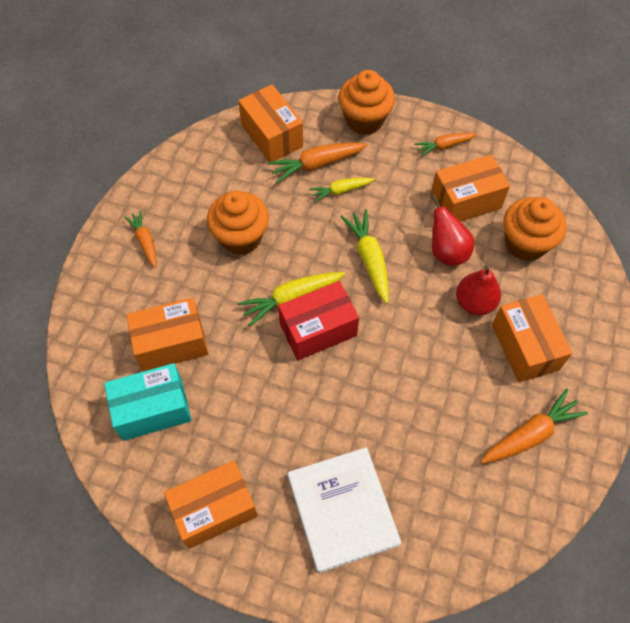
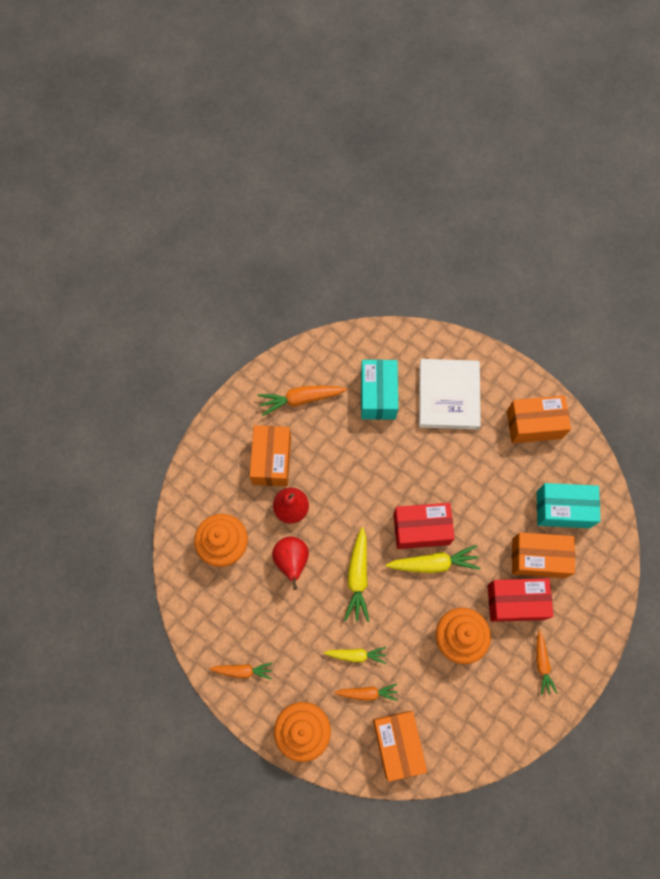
camera: 160 degrees left, 10 degrees up
(187, 290) = (516, 602): none -> red box
(316, 165) = (367, 693): orange carrot -> orange carrot, size x0.65
(436, 475) = (378, 395): none -> turquoise box
(465, 201) = (253, 604): orange box -> none

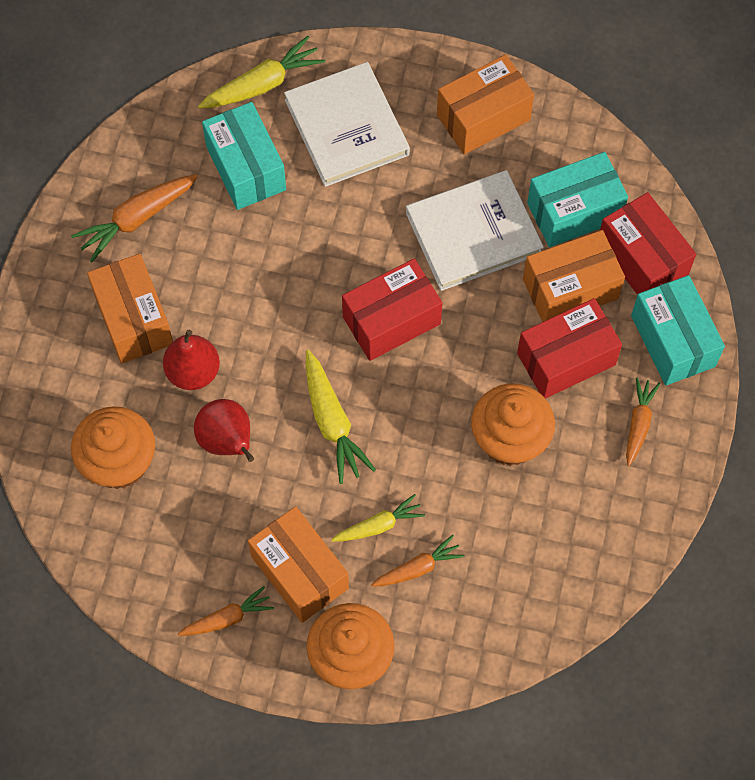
camera: 25 degrees left, 5 degrees down
(397, 744) = (491, 615): orange box -> orange box (299, 572)
(434, 563) = (430, 357): yellow carrot -> yellow carrot (263, 84)
(495, 496) = (473, 233): none -> white book
(542, 664) = (638, 423): orange carrot -> orange carrot turned 135 degrees counterclockwise
(587, 620) = (673, 341): none -> turquoise box
(591, 559) = (642, 259): none -> red box

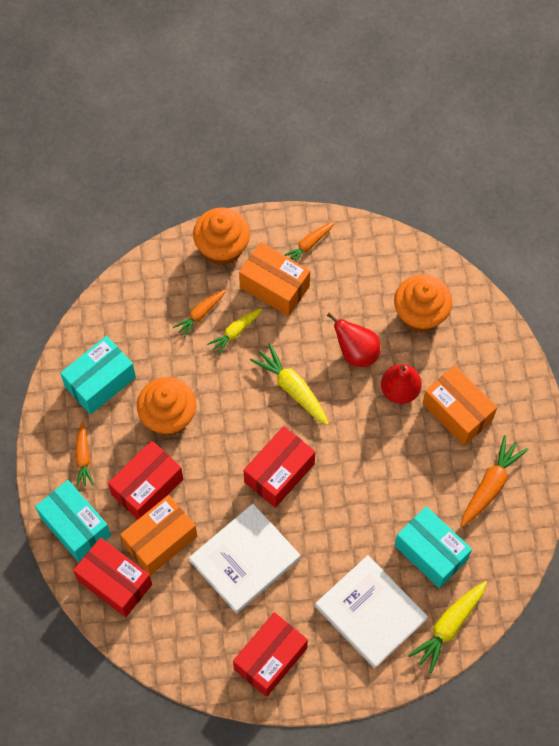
camera: 160 degrees right, 0 degrees up
(483, 117) = (270, 658): orange box -> red box
(574, 211) = (176, 603): turquoise box -> turquoise box (100, 382)

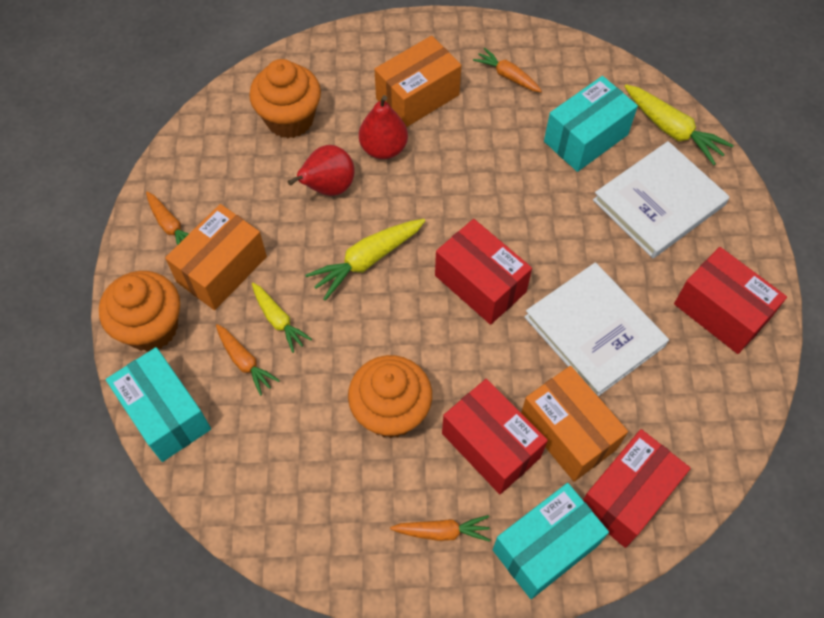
camera: 85 degrees left, 5 degrees down
(100, 382) = (327, 502): turquoise box -> turquoise box (165, 414)
(490, 485) = (507, 76): orange carrot -> orange carrot, size x0.65

